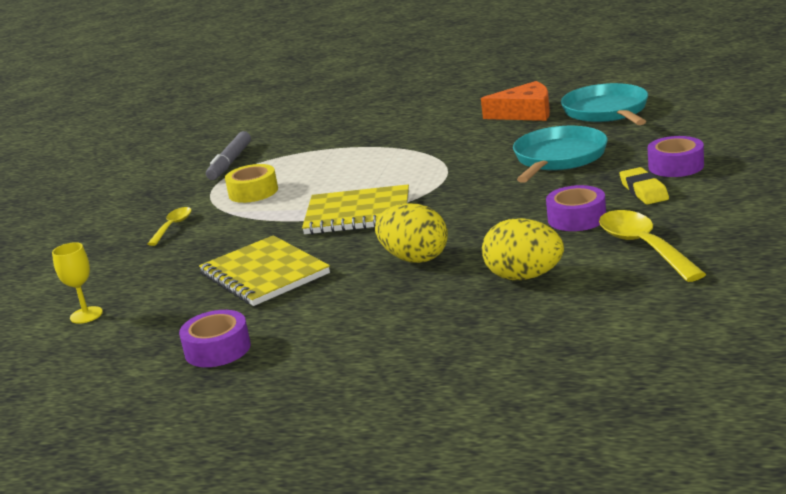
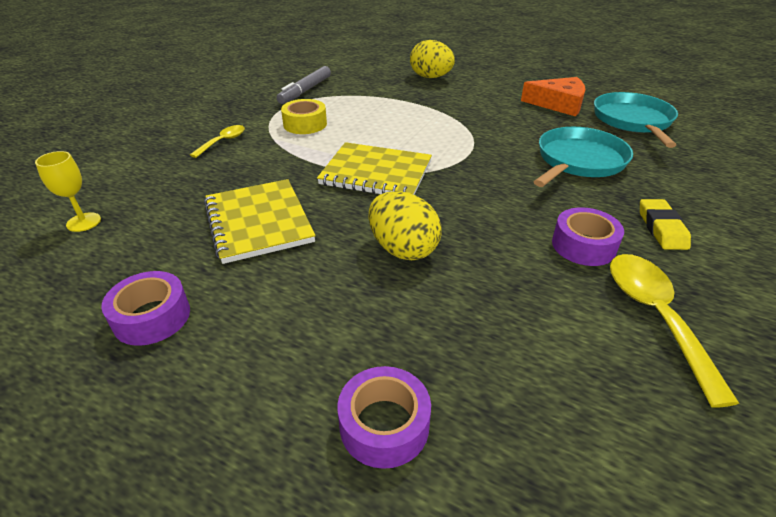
camera: 10 degrees right, 15 degrees up
(524, 277) = (507, 319): yellow egg -> yellow egg (431, 77)
(676, 166) = (698, 204): purple tape -> purple tape (384, 425)

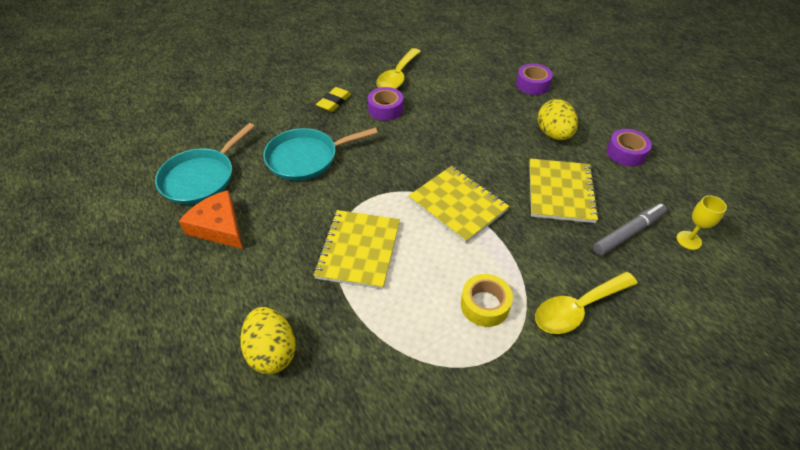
camera: 150 degrees left, 10 degrees up
(223, 142) = (577, 308): yellow spoon -> yellow spoon, size x1.74
(305, 91) = (452, 394): grey marker -> grey marker (628, 233)
(403, 249) = (481, 141): yellow egg -> yellow egg (553, 134)
(434, 122) = (358, 250): none -> yellow notebook

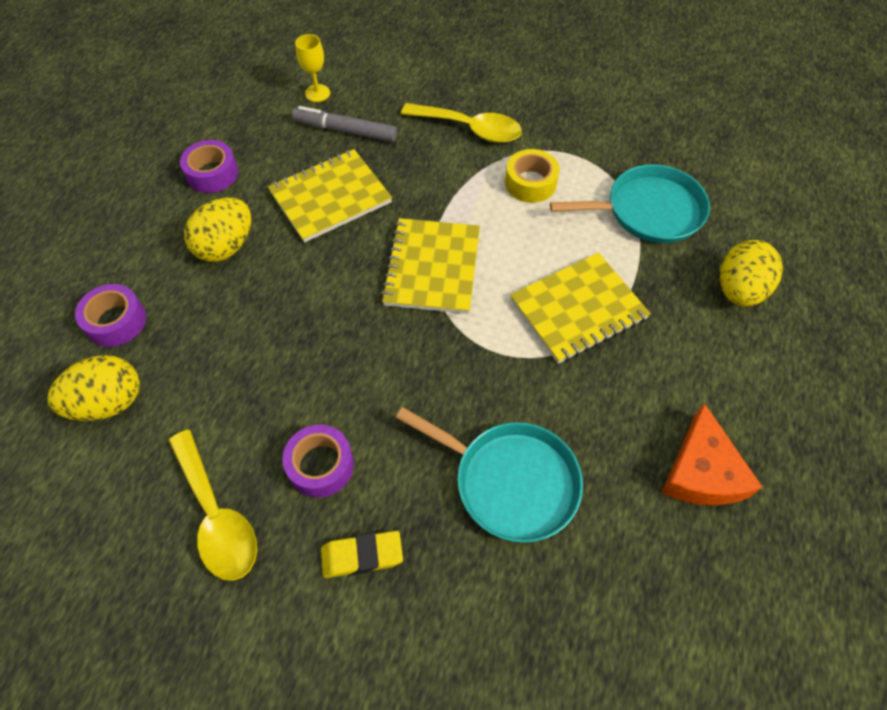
camera: 130 degrees left, 10 degrees up
(201, 178) = (673, 583): turquoise pan -> turquoise pan (649, 211)
(397, 76) = (216, 516): yellow spoon -> yellow spoon turned 75 degrees clockwise
(485, 69) = (109, 403): none -> yellow egg

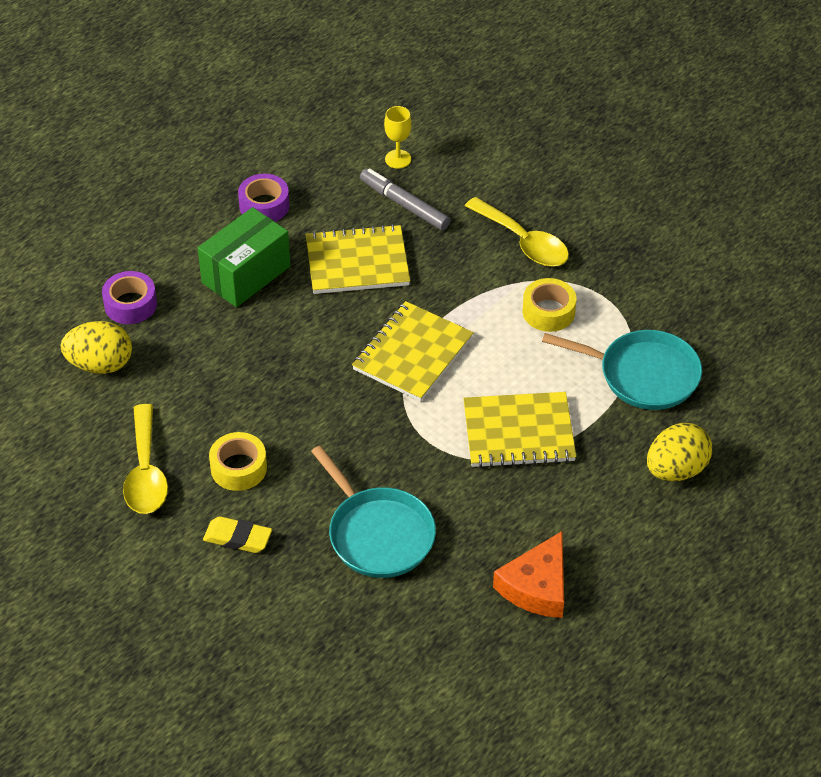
camera: 25 degrees right, 10 degrees down
(226, 247) = (246, 274): yellow egg -> green box
(320, 465) = (238, 468): purple tape -> yellow tape

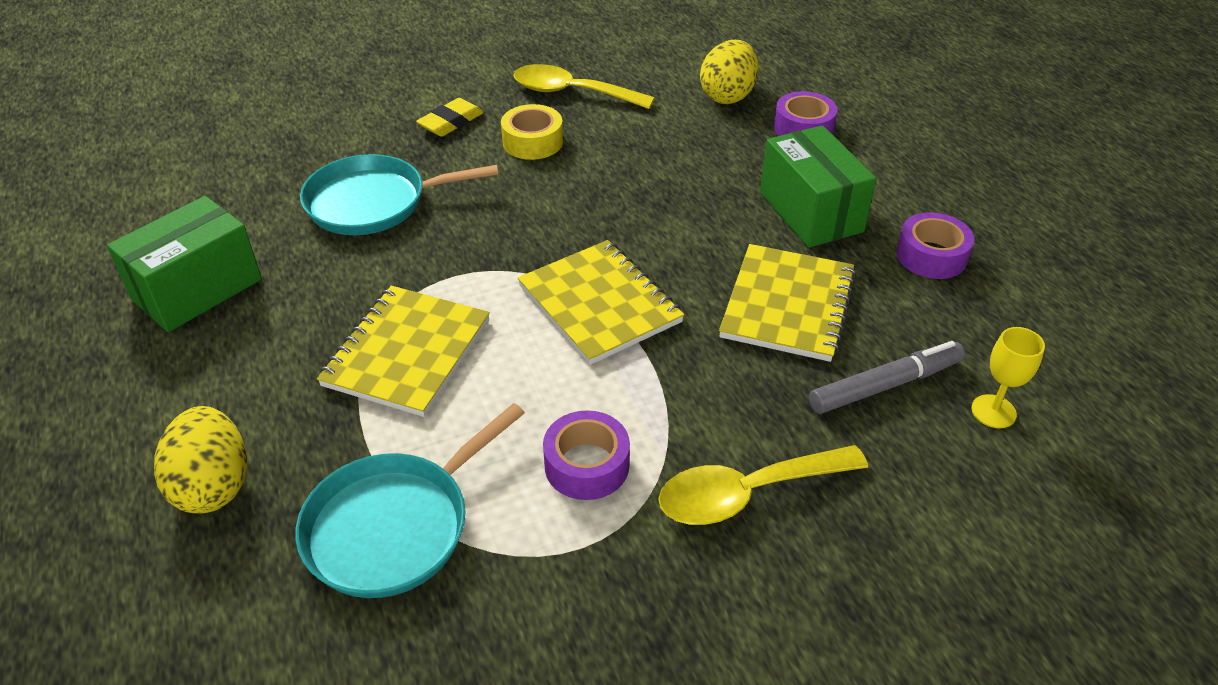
camera: 115 degrees right, 5 degrees down
(537, 586) = (197, 289): orange cheese -> green box
(548, 312) = (587, 465): yellow tape -> purple tape

